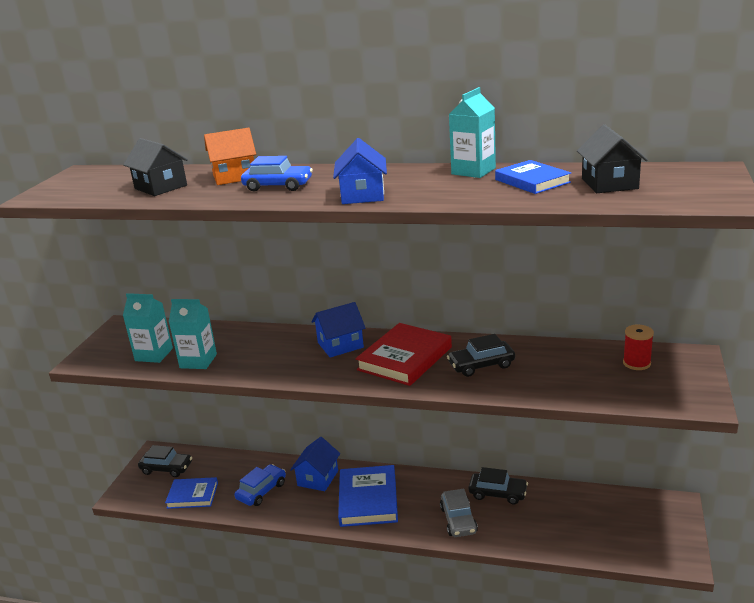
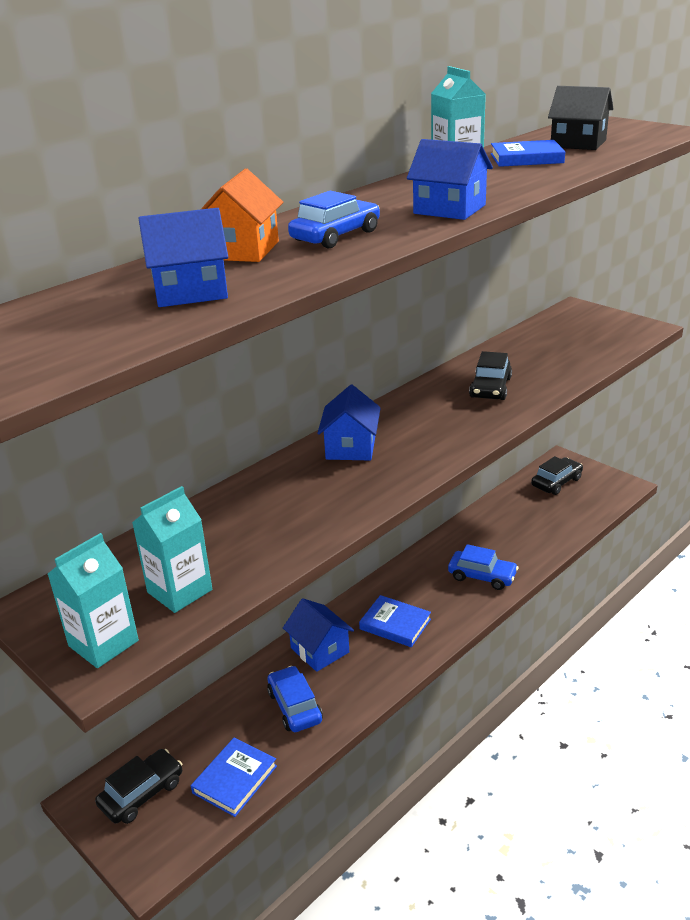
camera: 60 degrees left, 5 degrees up
(160, 187) = (190, 291): black house -> blue house
(198, 361) = (253, 555): turquoise carton -> turquoise carton (103, 643)
(368, 499) = (395, 624): blue book -> blue book, size x0.64
(405, 358) = (429, 420): red book -> none
(458, 520) = (482, 576): grey car -> blue car
(498, 493) = (466, 538): black car -> black car (556, 482)
(636, 363) = (564, 329): red spool -> none

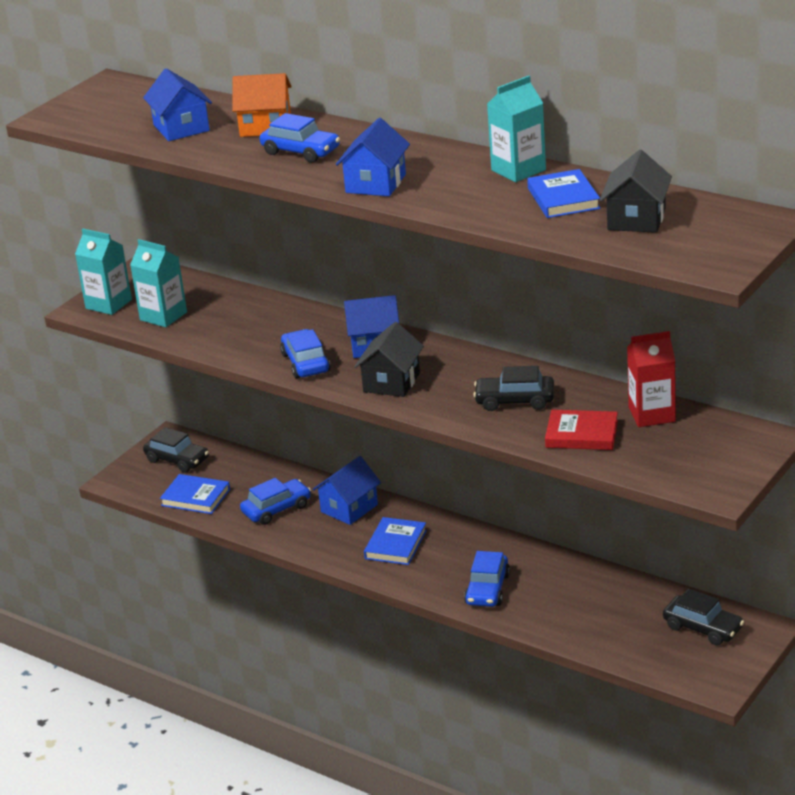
camera: 80 degrees right, 0 degrees up
(365, 489) = (305, 363): none -> blue car
(430, 442) = (391, 382): none -> black house
(532, 339) = (652, 414): none -> red carton
(554, 366) = (581, 434): none -> red book

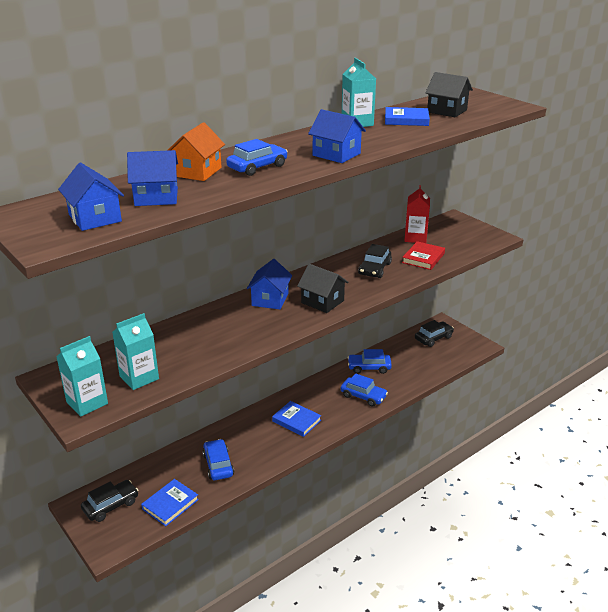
camera: 75 degrees left, 0 degrees up
(305, 363) = (270, 327): blue car -> blue car (369, 367)
(349, 508) = (243, 432): blue house -> blue house (95, 218)

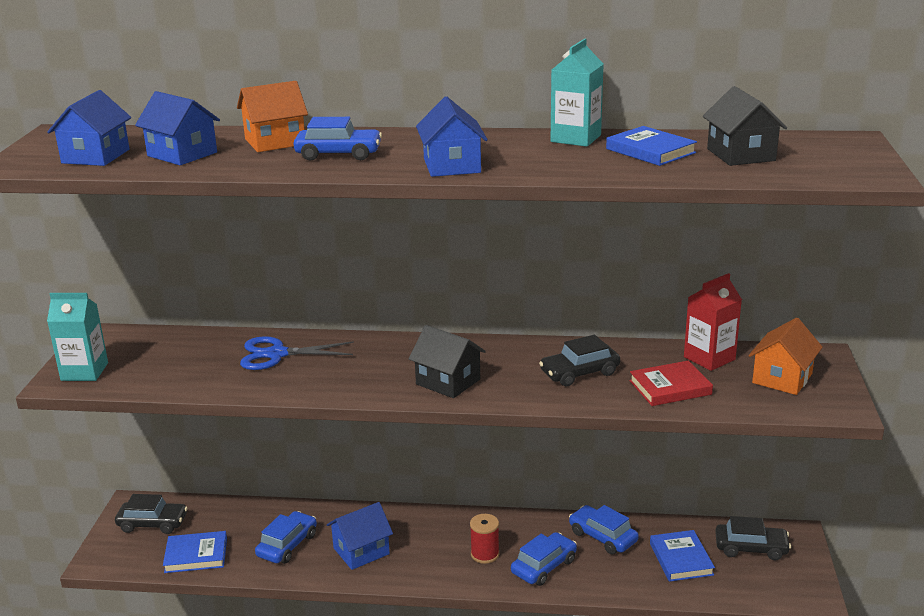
camera: 45 degrees right, 5 degrees down
(139, 377) = (156, 371): turquoise carton -> none
(200, 332) = (277, 354): none -> blue scissors
(270, 299) = (399, 353): blue house -> blue house (361, 551)
(296, 421) = (427, 548): blue book -> blue book (681, 559)
(322, 302) = (448, 382): black house -> black house turned 45 degrees counterclockwise
(328, 407) = (485, 554): none -> red spool
(363, 396) = (544, 566): blue car -> blue car turned 120 degrees counterclockwise
(457, 234) = (782, 378): none -> orange house

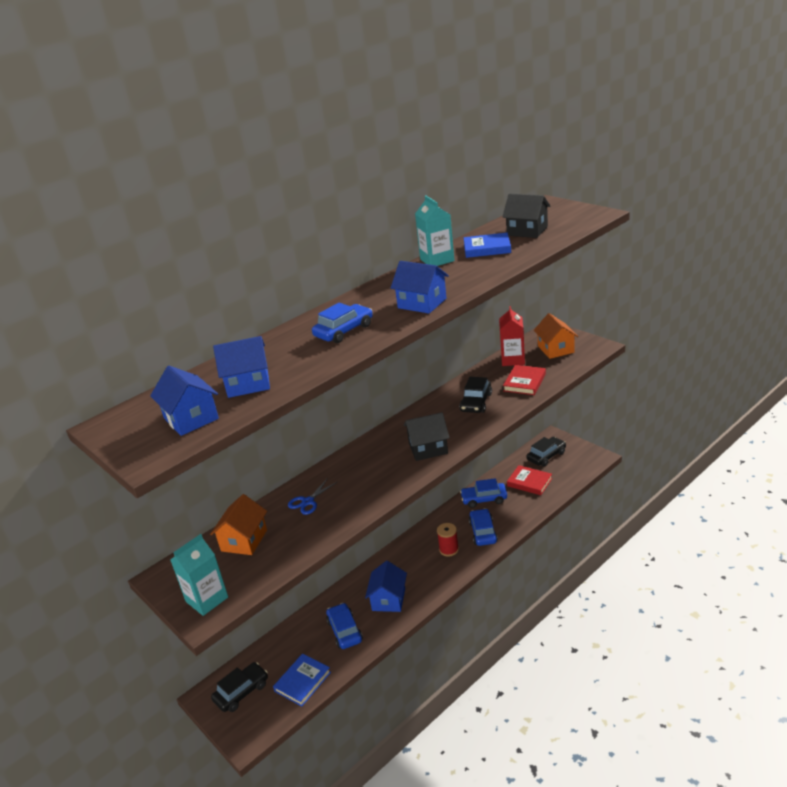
camera: 45 degrees left, 5 degrees up
(275, 142) = (283, 346): orange house -> orange house (244, 540)
(277, 354) = (308, 501): blue scissors -> blue scissors, size x0.65
(681, 559) = (529, 482): blue book -> red book

